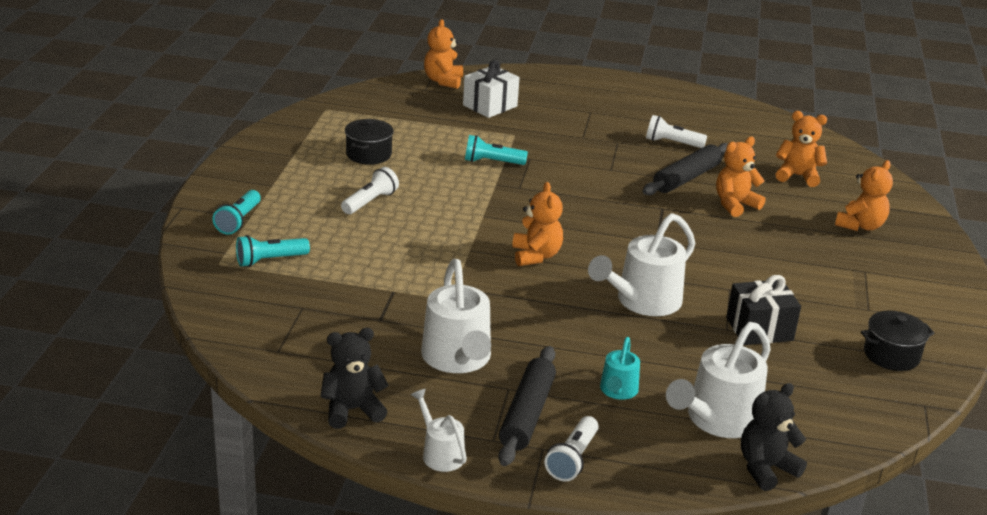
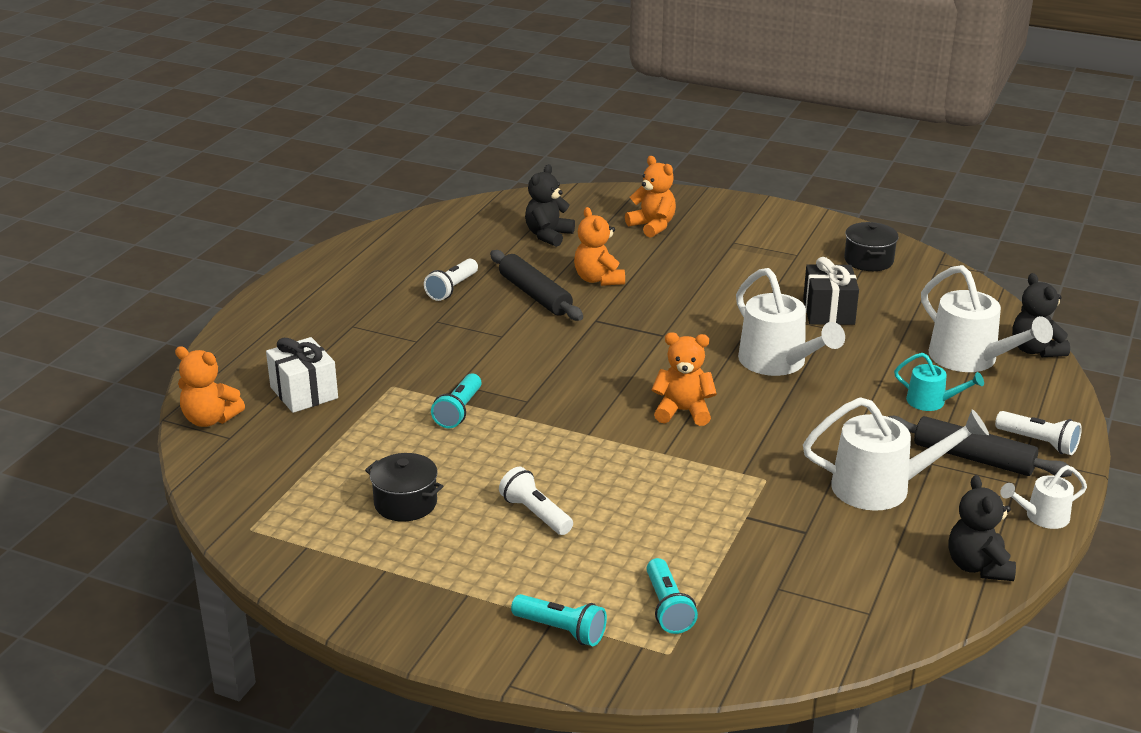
camera: 75 degrees left, 0 degrees up
(797, 176) = (548, 235): orange teddy bear -> black teddy bear

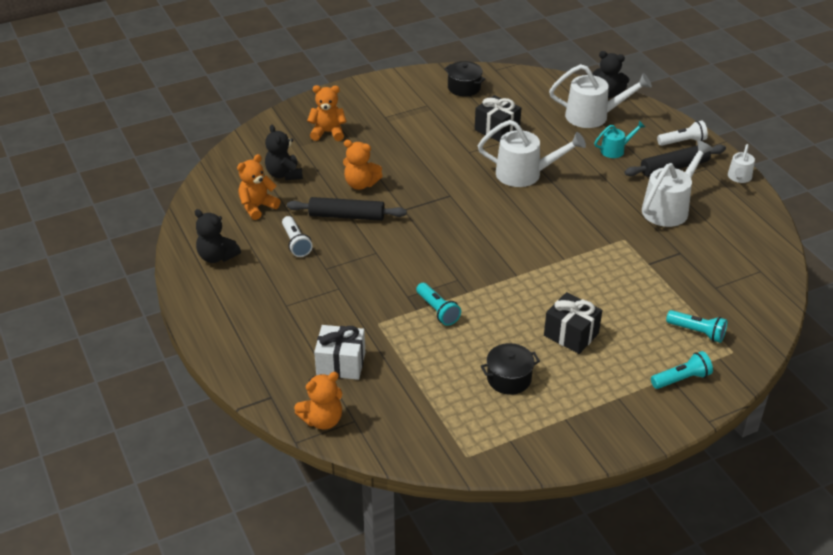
camera: 50 degrees left, 10 degrees up
(535, 514) = (571, 334): white flashlight -> black gift
(683, 411) = (533, 231): orange teddy bear -> orange teddy bear (257, 207)
(978, 566) = (757, 218): black teddy bear -> black teddy bear (217, 256)

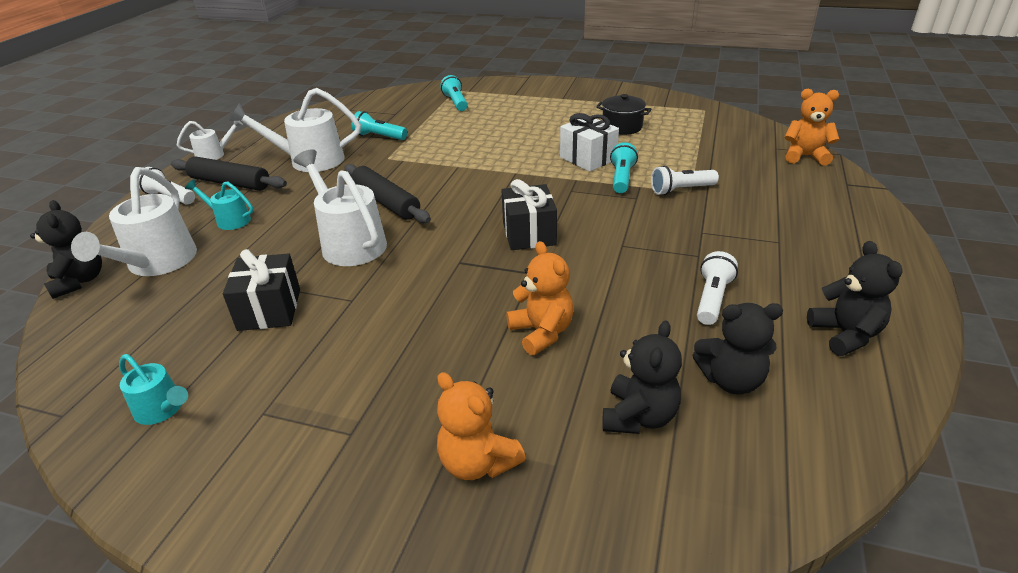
camera: 135 degrees left, 5 degrees down
(257, 207) = (731, 380): orange teddy bear -> black teddy bear
(341, 364) = (756, 179): white gift -> white gift (588, 158)
(346, 216) = (610, 299): black rolling pin -> black rolling pin (386, 202)
(385, 321) = (681, 190): none -> white flashlight
(464, 88) = (163, 410): black pot -> turquoise watering can
(571, 334) = (538, 129): black gift -> black gift (529, 234)
(593, 116) = (157, 264): white watering can -> white watering can turned 135 degrees counterclockwise
(681, 379) = (509, 92): turquoise flashlight -> turquoise flashlight (379, 137)

